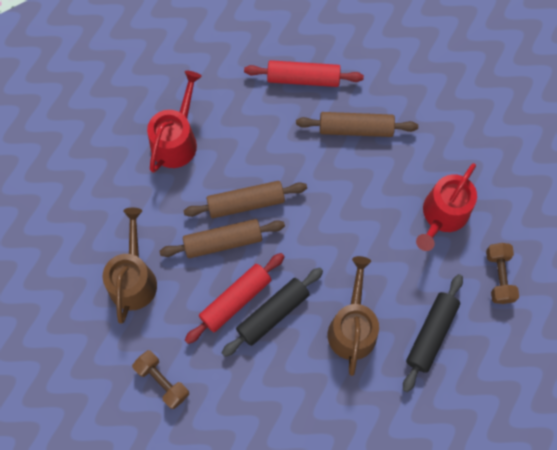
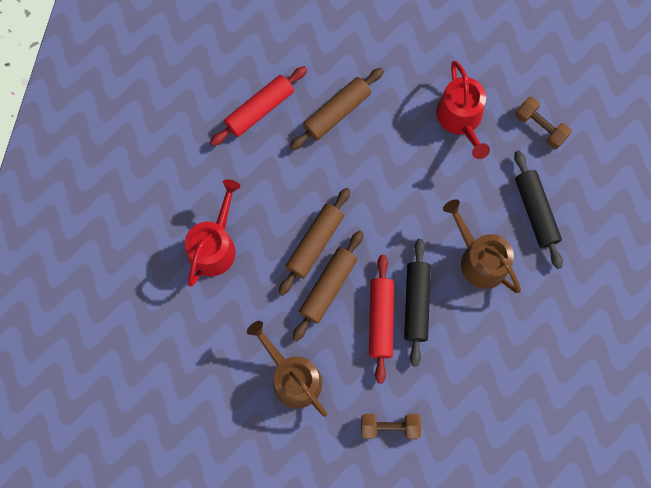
camera: 45 degrees left, 5 degrees up
(176, 140) = (214, 246): red watering can -> red watering can turned 45 degrees clockwise

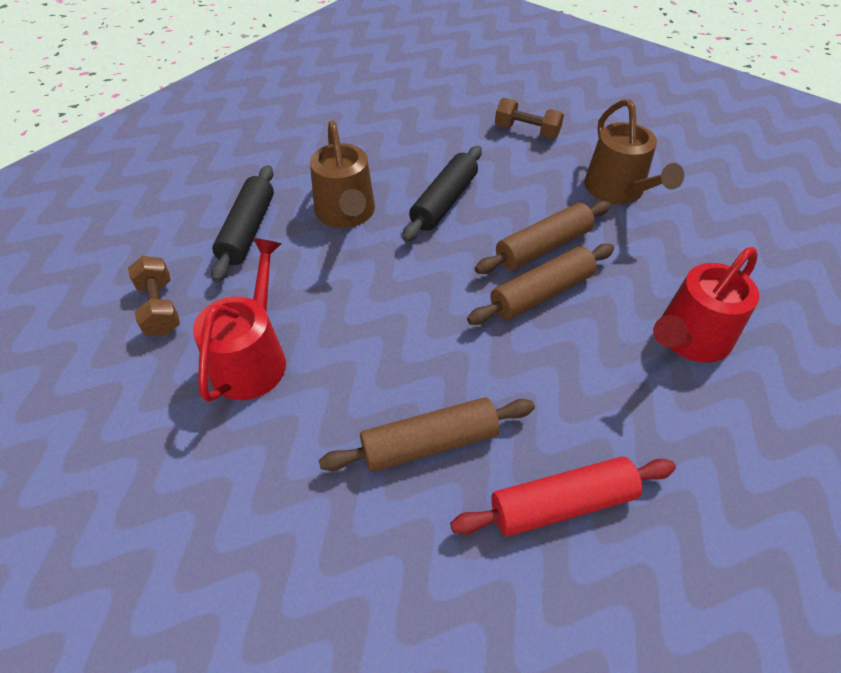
camera: 155 degrees left, 25 degrees down
(381, 320) = (493, 202): red rolling pin -> none

